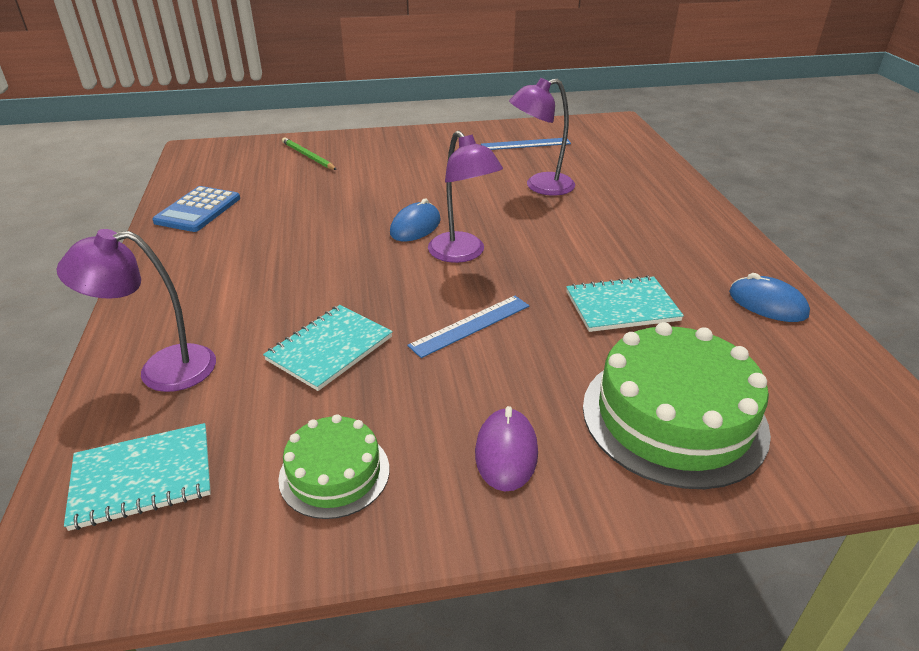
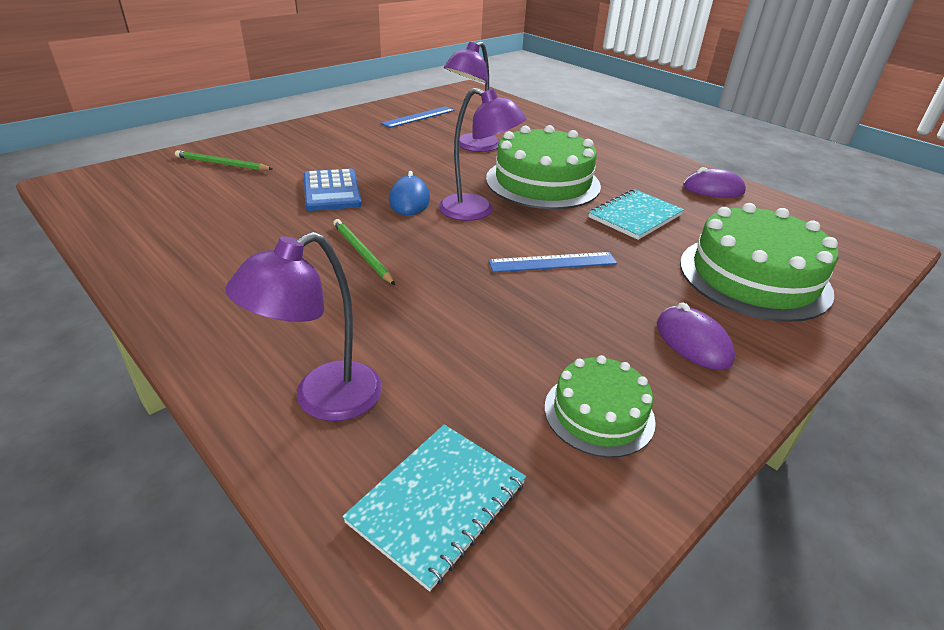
camera: 35 degrees left, 0 degrees up
(198, 210) = (157, 240): blue calculator -> blue calculator (331, 191)
(320, 264) = (362, 253): none -> green pencil
(330, 348) = (464, 319): turquoise notebook -> none
(470, 325) = (553, 262): blue ruler -> blue ruler turned 60 degrees clockwise
(566, 242) = (543, 182): none -> green cake
(767, 304) = (713, 189): blue mouse -> purple mouse

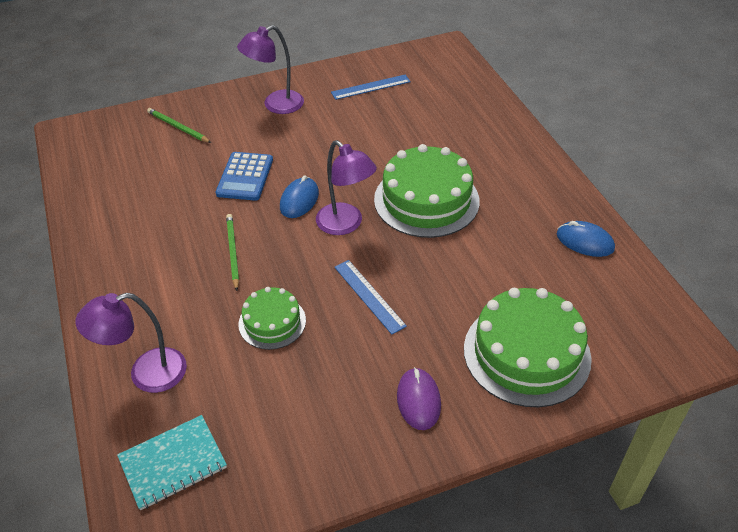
camera: 25 degrees right, 10 degrees up
(471, 146) = (393, 139): purple lamp -> purple lamp (275, 105)
(553, 262) = (369, 296): blue ruler -> blue ruler turned 45 degrees clockwise
(599, 413) = (306, 436): green cake -> green cake (272, 322)
(635, 216) = (479, 260): turquoise notebook -> none
(713, 189) = (584, 242): purple mouse -> blue mouse

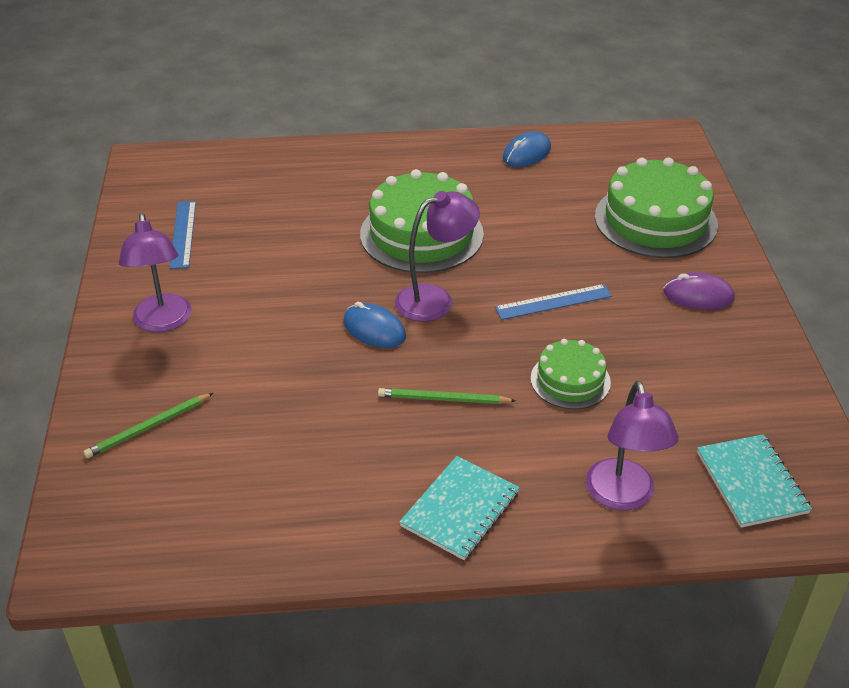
camera: 75 degrees left, 5 degrees down
(124, 282) = (460, 509): none -> turquoise notebook
(245, 177) = (303, 371): blue calculator -> none

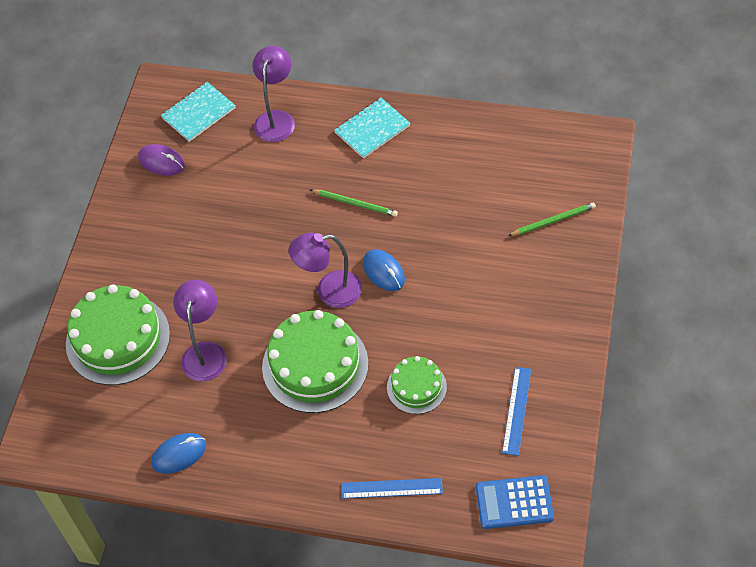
camera: 160 degrees left, 15 degrees up
(163, 322) = (539, 312): purple lamp -> purple lamp (205, 352)
(179, 172) = (514, 502): none -> blue calculator
(553, 302) = (244, 270): blue ruler -> blue ruler (392, 488)
(570, 380) = (266, 201): green cake -> green cake (416, 387)
(698, 295) = (136, 254): purple mouse -> purple mouse (161, 162)
(751, 482) = (198, 113): turquoise notebook -> turquoise notebook turned 45 degrees clockwise

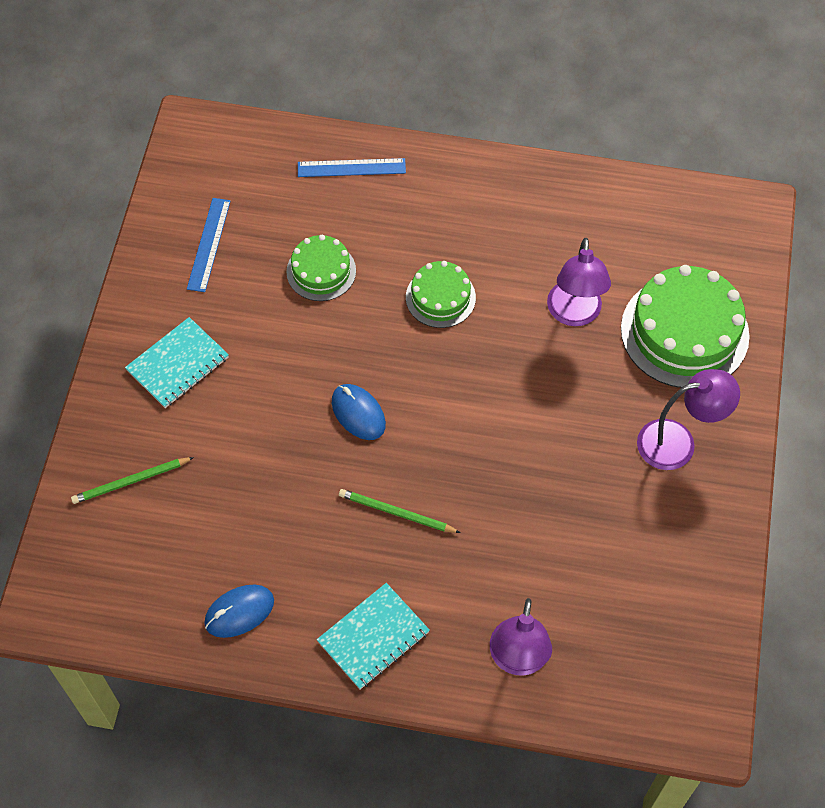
camera: 175 degrees right, 5 degrees up
(161, 162) = (678, 587): purple mouse -> none
(179, 454) = (587, 203): blue mouse -> blue mouse (239, 612)
(198, 113) = (638, 674): turquoise notebook -> turquoise notebook (177, 364)
(315, 365) = (440, 297): green cake -> green cake, size x0.56
(329, 291) = (427, 389): purple lamp -> purple lamp (678, 442)
(514, 502) = (222, 153): blue calculator -> none

